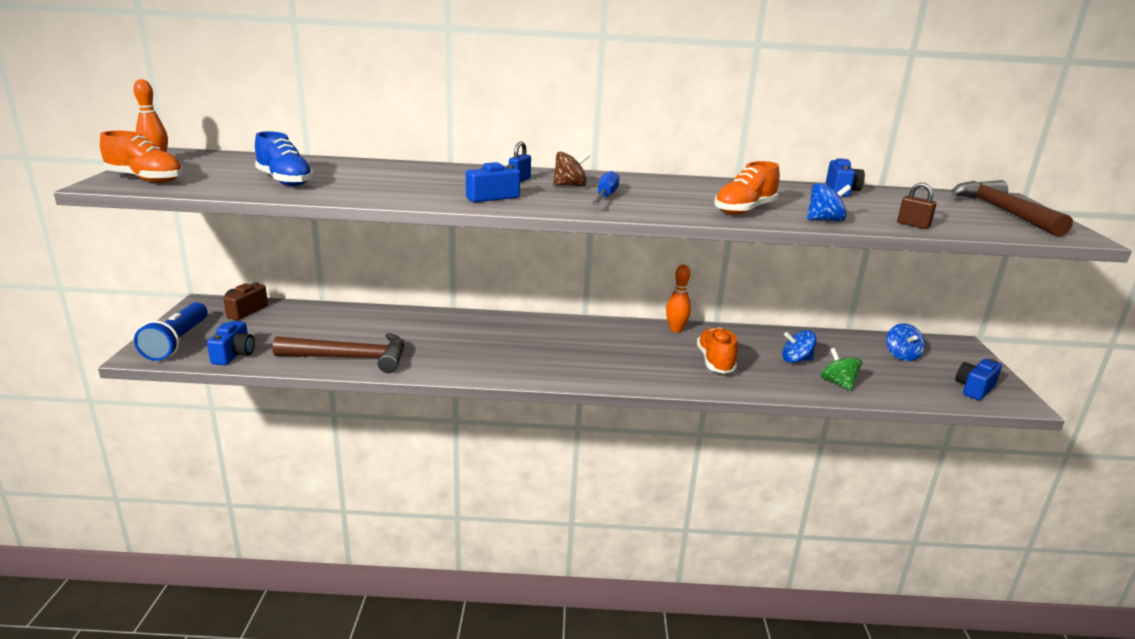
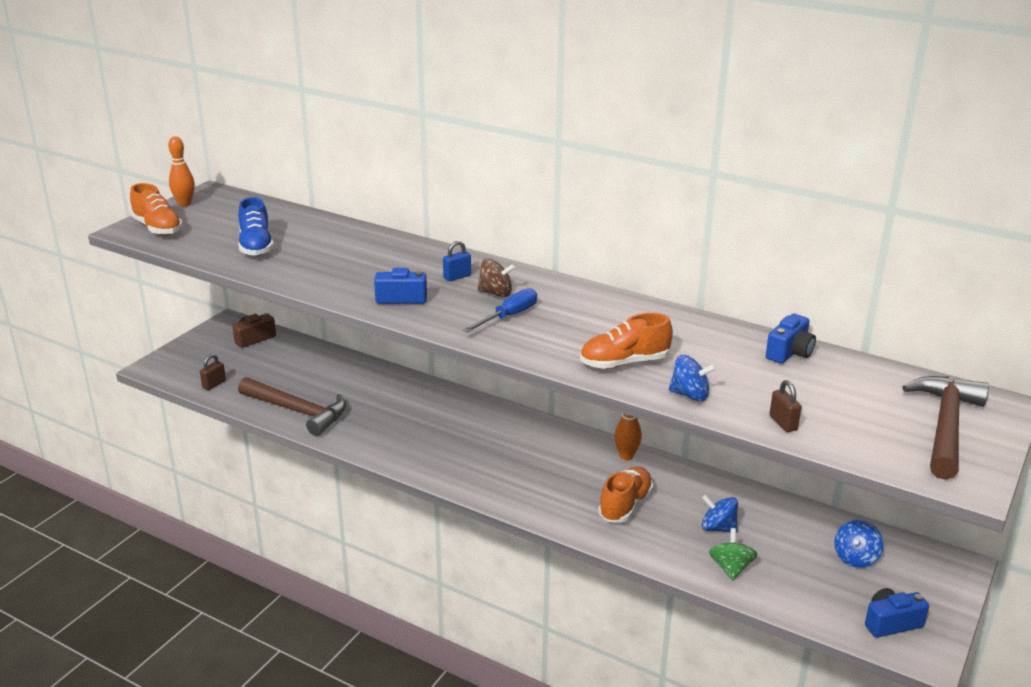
camera: 30 degrees right, 5 degrees up
(177, 342) = (183, 361): blue flashlight -> none
(234, 354) = (214, 384): blue camera -> brown padlock

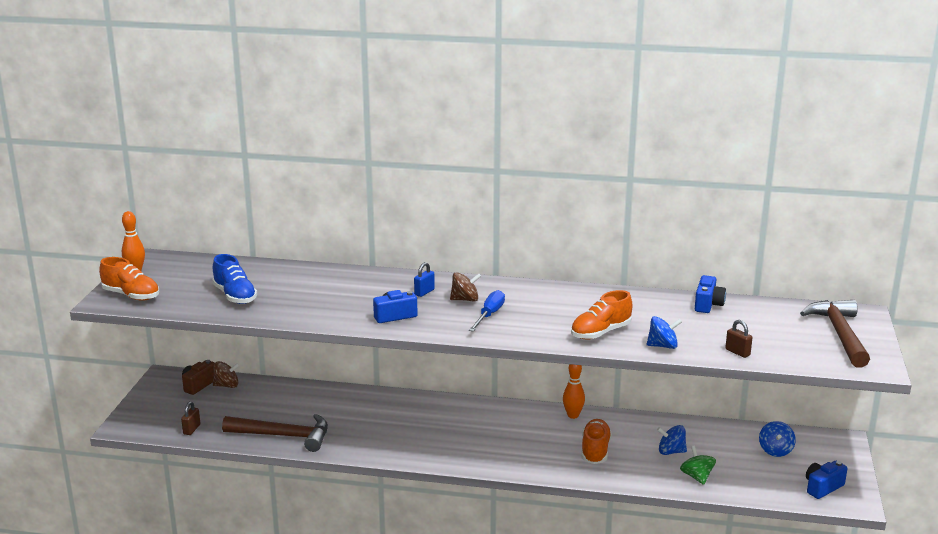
camera: 20 degrees left, 5 degrees down
(280, 344) = (227, 385): none -> brown spinning top

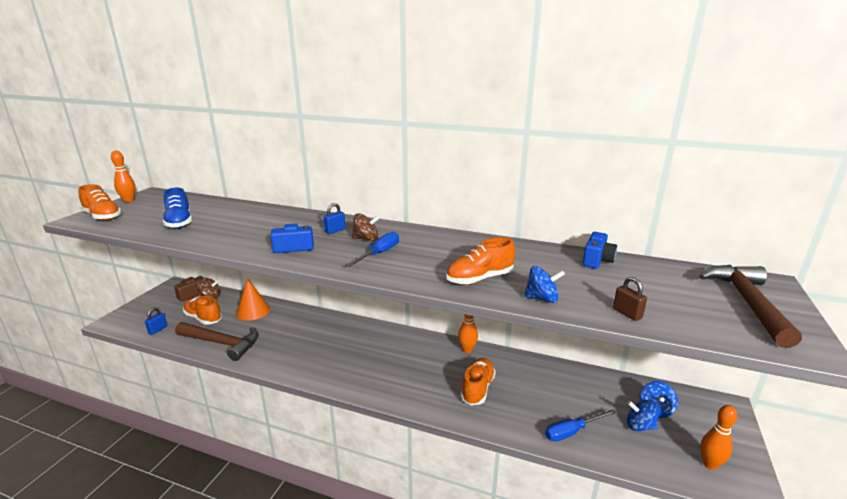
camera: 10 degrees right, 0 degrees up
(191, 429) = (158, 330): brown padlock -> blue padlock
(238, 411) = (203, 318): none -> orange shoe
(295, 398) = (253, 311): none -> orange cone
(671, 451) = (549, 398): blue spinning top -> blue spinning top (639, 426)
(697, 477) = (572, 432): green spinning top -> blue screwdriver
(822, 487) = (710, 464): blue camera -> orange bowling pin

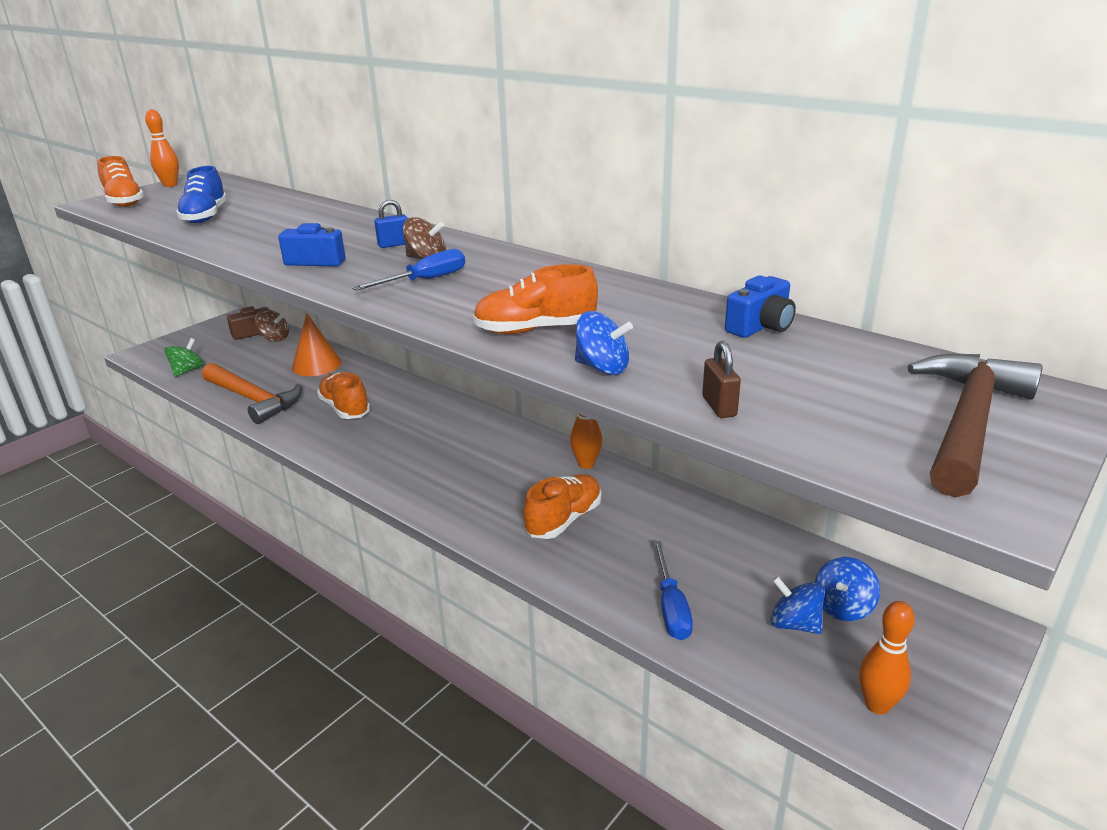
camera: 20 degrees right, 5 degrees up
(158, 330) = (188, 371): blue padlock -> green spinning top
(203, 318) = (249, 365): orange shoe -> orange shoe (345, 409)
(221, 343) = (253, 399): brown hammer -> orange hammer
(572, 432) = (671, 607): blue screwdriver -> blue screwdriver turned 90 degrees counterclockwise

